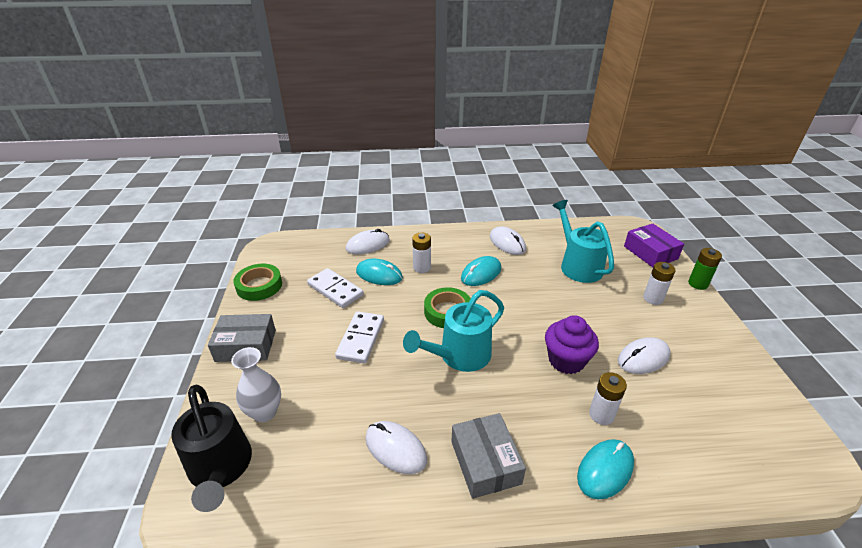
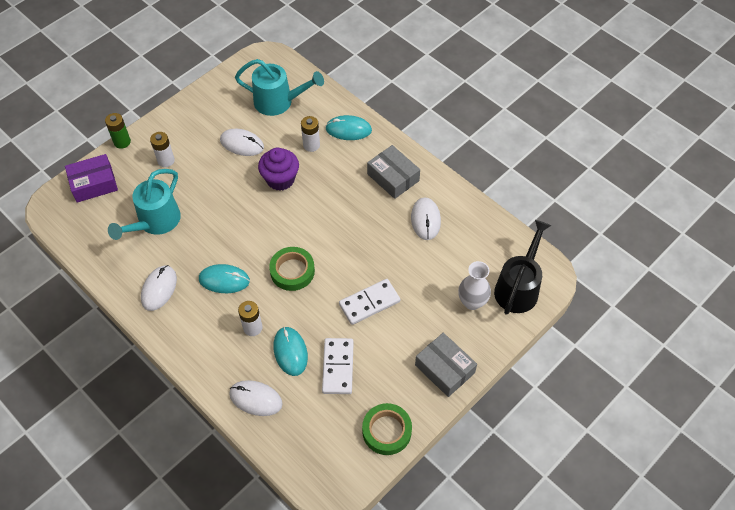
camera: 130 degrees left, 20 degrees up
(459, 356) = (330, 235): turquoise watering can -> turquoise watering can (279, 102)
(485, 462) = (393, 177): grey box -> grey box turned 75 degrees counterclockwise
(650, 252) = (94, 184): purple box -> purple box turned 45 degrees clockwise

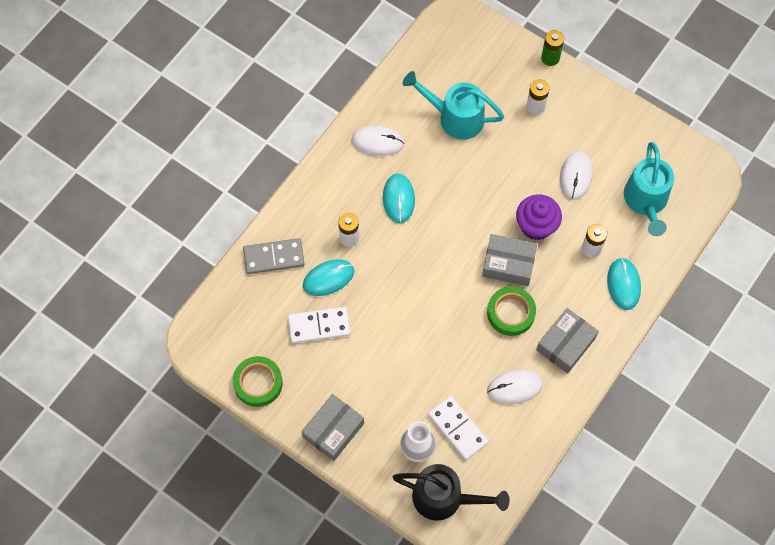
camera: 80 degrees right, 10 degrees up
(94, 184) = (490, 47): purple box -> none
(256, 399) = (274, 257): white mouse -> grey domino
(292, 271) = (421, 261): green tape -> green tape (511, 313)
(311, 205) = (508, 264): none -> grey box
(369, 303) = (397, 344): white domino -> white domino (457, 428)

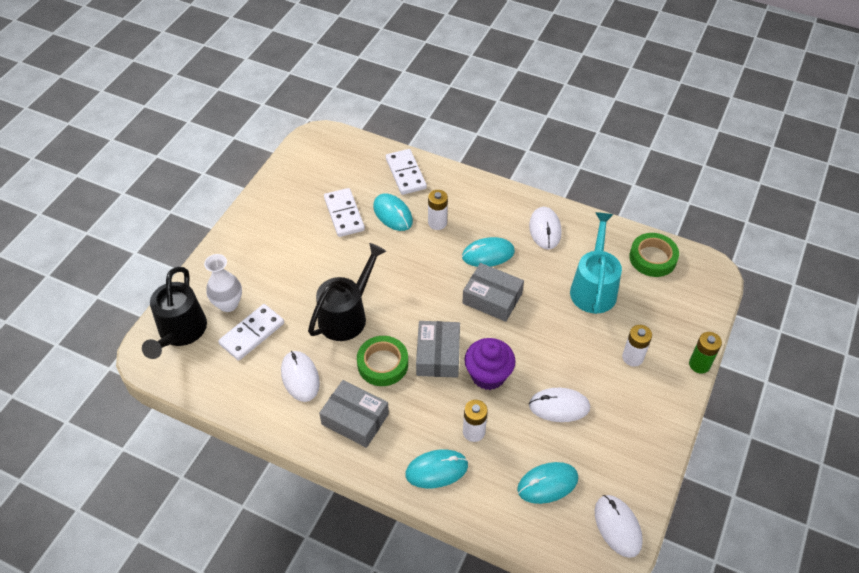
camera: 80 degrees right, 15 degrees down
(258, 383) = (284, 181): green tape -> green tape (652, 258)
(274, 257) = (406, 173): grey domino -> white domino
(333, 430) = (244, 239): grey box -> grey box (492, 298)
(449, 338) = (347, 315): none -> black watering can
(646, 202) = (547, 484): turquoise watering can -> turquoise mouse
(688, 160) = (617, 526): none -> white mouse

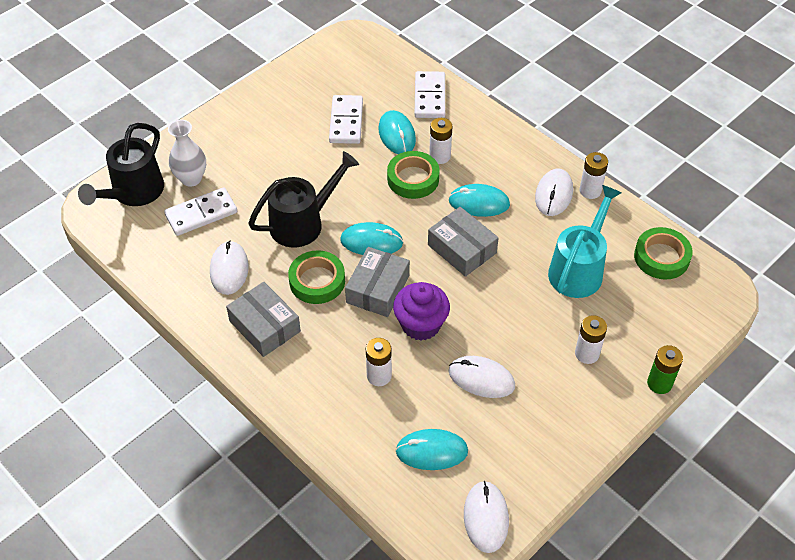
camera: 20 degrees right, 0 degrees up
(424, 249) = (413, 179): none -> green tape
(436, 470) = (323, 401): turquoise mouse -> turquoise mouse (371, 241)
(572, 218) = (590, 191): none -> white battery

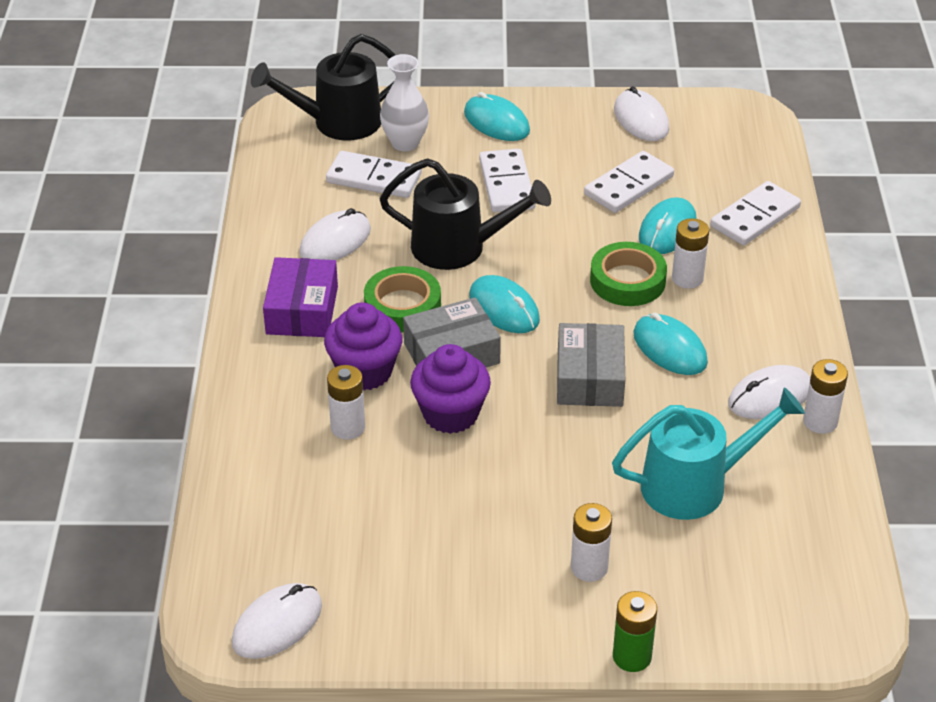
camera: 45 degrees right, 10 degrees down
(265, 326) = (302, 310): grey box -> purple box
(281, 165) = (506, 184): none -> white domino
(346, 336) = (365, 372): none -> purple cupcake
(431, 451) = (307, 528): turquoise mouse -> turquoise mouse (496, 122)
(481, 378) = (444, 505): white mouse -> white mouse (641, 119)
(661, 257) = (815, 543): green tape -> none

